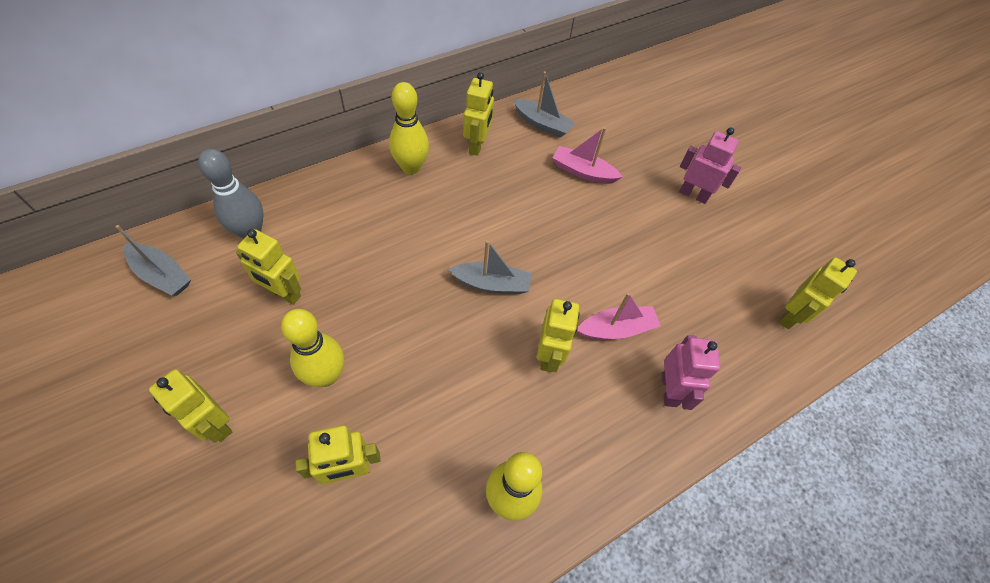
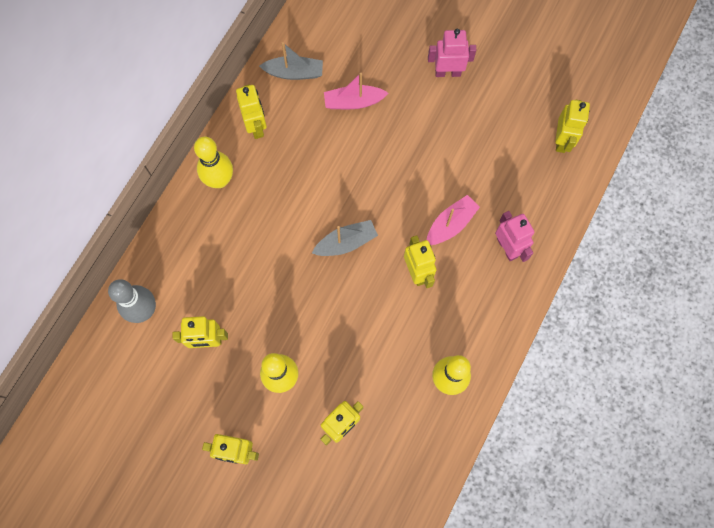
camera: 25 degrees left, 15 degrees up
(162, 275) = (111, 381): grey boat -> none

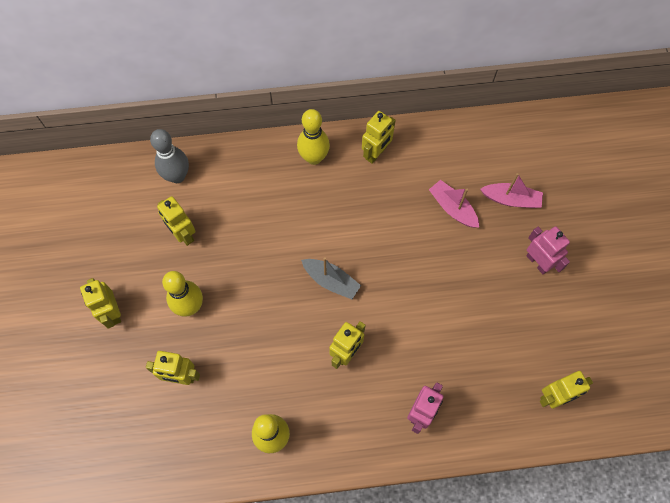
camera: 55 degrees right, 5 degrees down
(294, 73) = (441, 150): grey boat -> none
(451, 224) = (407, 352): pink boat -> pink boat (511, 199)

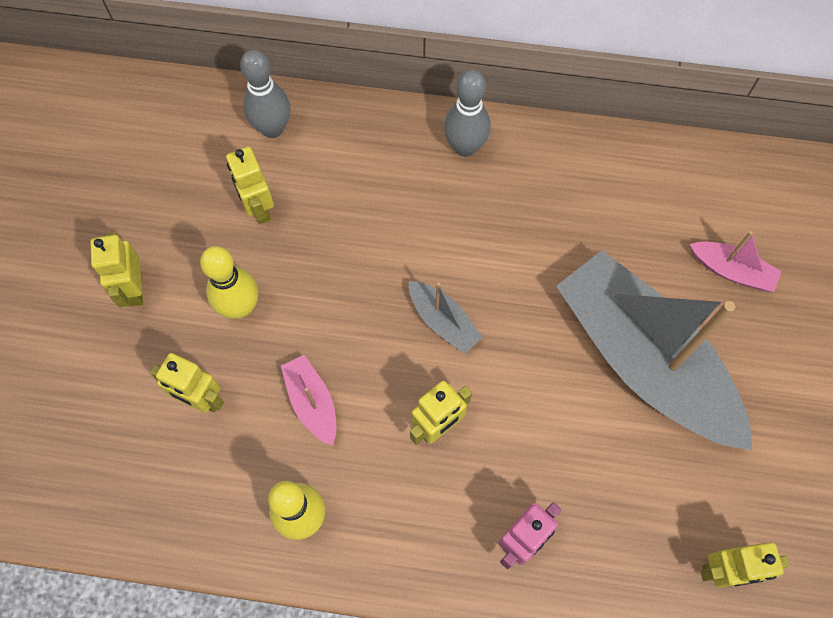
camera: 15 degrees right, 0 degrees up
(314, 157) = (465, 147): yellow bowling pin -> grey bowling pin
(376, 153) = (553, 161): yellow robot -> none
(452, 208) = (643, 262): pink boat -> pink boat (312, 402)
(469, 273) = (643, 360): none -> grey boat
(538, 262) = (748, 369): pink robot -> none

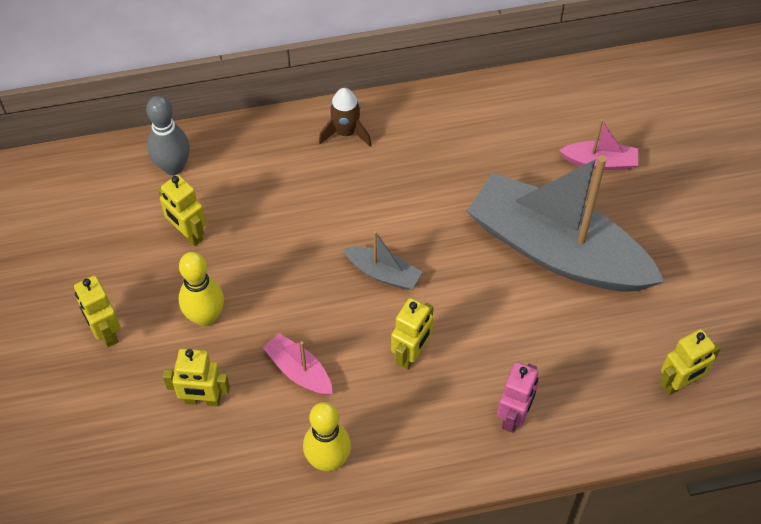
camera: 20 degrees left, 10 degrees down
(465, 147) = (346, 132): grey bowling pin -> brown rocket

